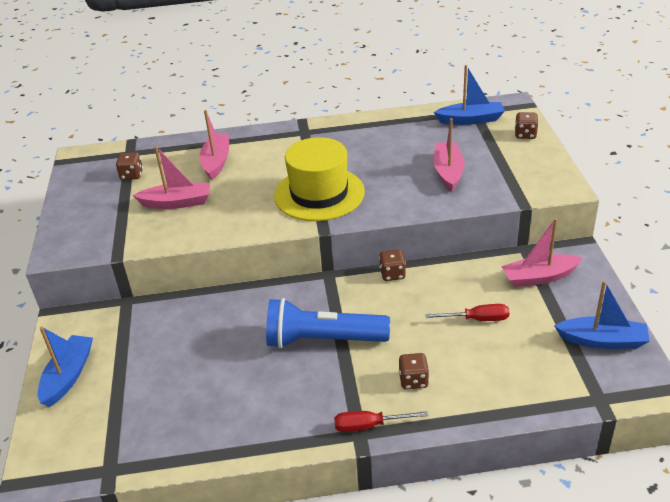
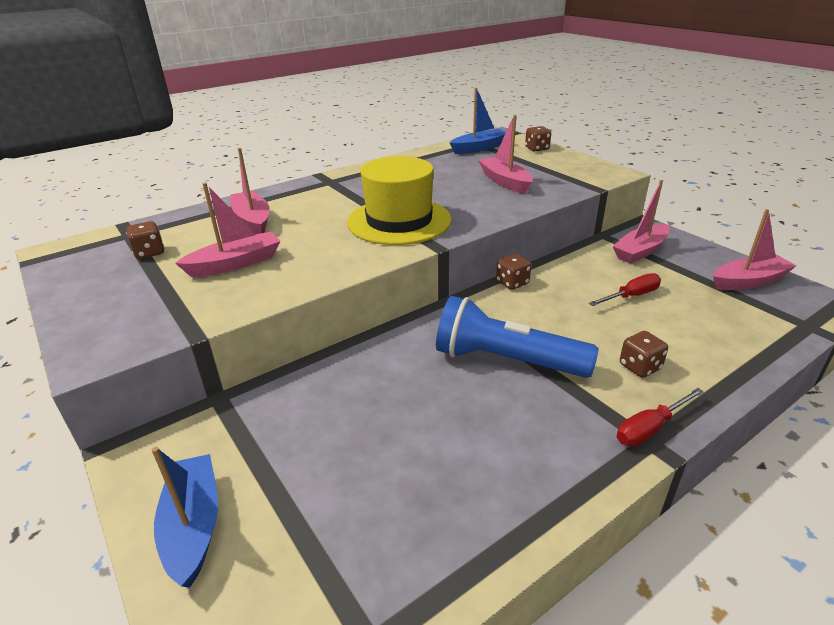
camera: 30 degrees left, 5 degrees down
(323, 340) = (506, 360): blue flashlight -> blue flashlight turned 45 degrees clockwise
(602, 341) = (749, 281): blue boat -> pink boat

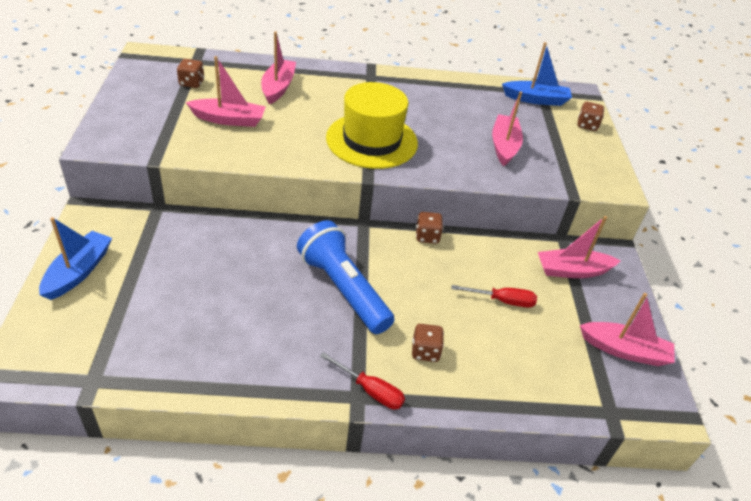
camera: 30 degrees right, 10 degrees up
(650, 428) = (370, 390): red screwdriver -> red screwdriver turned 150 degrees counterclockwise

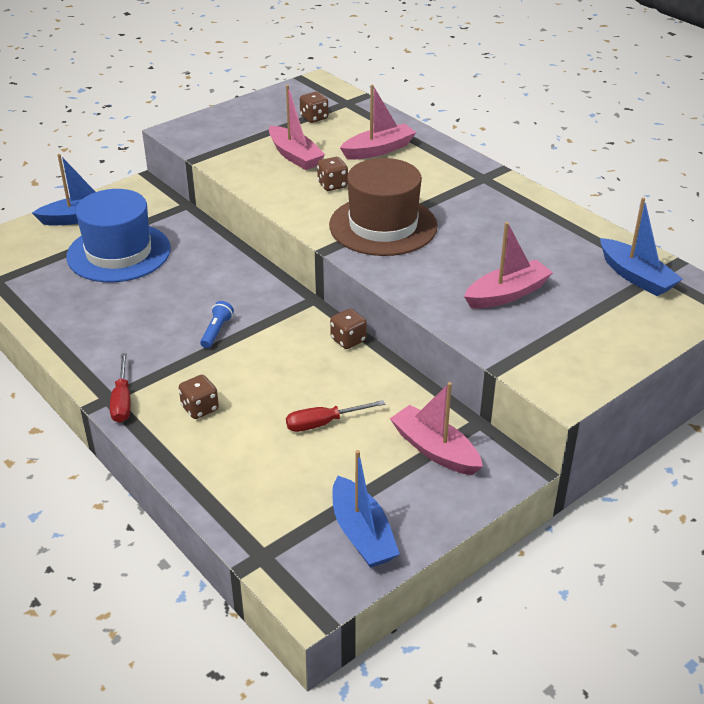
camera: 55 degrees right, 5 degrees down
(167, 280) = (119, 253): none -> blue hat
(343, 289) = (216, 331): blue flashlight -> blue flashlight, size x0.41
(372, 140) = (383, 226): yellow hat -> brown hat
(502, 301) = (323, 423): red screwdriver -> red screwdriver turned 105 degrees clockwise
(587, 125) = (651, 328): brown dice -> brown dice (332, 185)
(624, 350) = (362, 534): pink boat -> blue boat

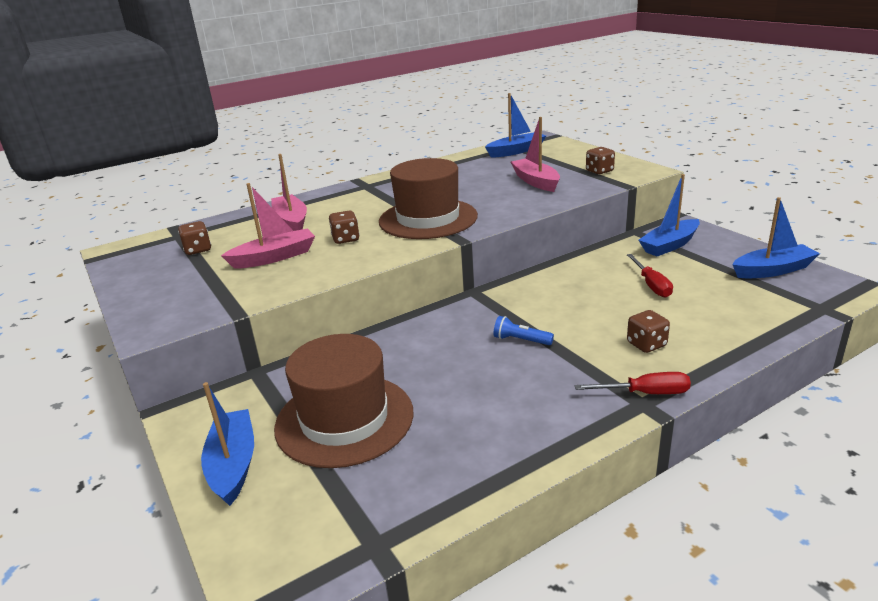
camera: 80 degrees left, 10 degrees down
(119, 253) = (344, 419): blue hat -> brown hat
(348, 340) = (537, 275): brown dice -> brown dice (599, 171)
(435, 450) = (669, 245): pink boat -> blue boat

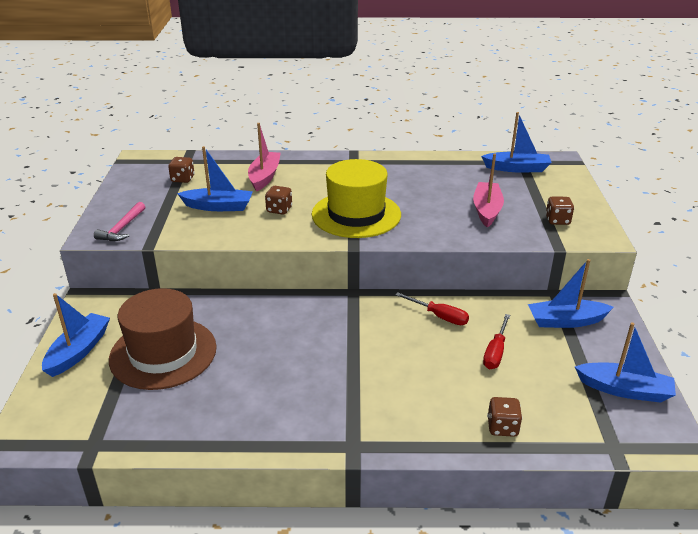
camera: 30 degrees right, 5 degrees up
(181, 311) = (122, 228): none -> pink hammer
(274, 257) = (218, 206): pink boat -> blue boat
(428, 219) = (356, 214): brown hat -> yellow hat
(521, 340) = (335, 351): blue flashlight -> none
(645, 393) = (365, 439): red screwdriver -> red screwdriver (439, 316)
(646, 344) = (419, 402): brown dice -> brown dice (502, 427)

